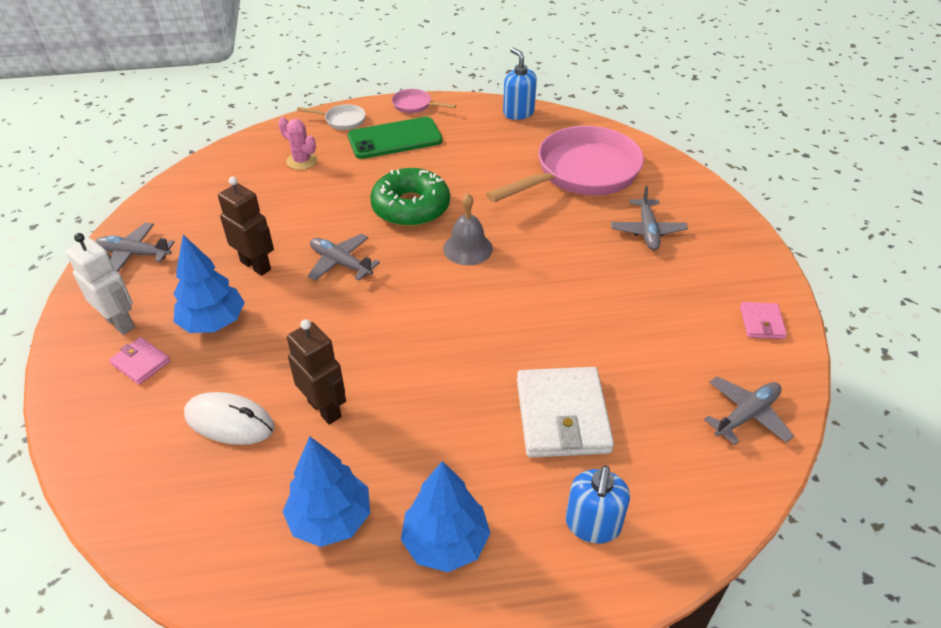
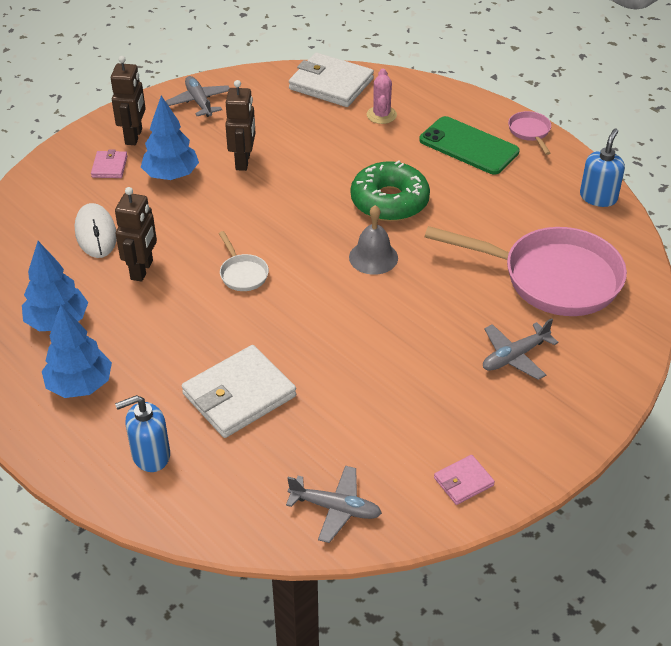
camera: 55 degrees right, 0 degrees up
(120, 322) = (134, 136): white robot -> brown robot
(225, 167) = (331, 84): none -> white wallet
(340, 263) = (287, 200): grey plane -> none
(342, 120) = (458, 105): white pan -> white pan (242, 274)

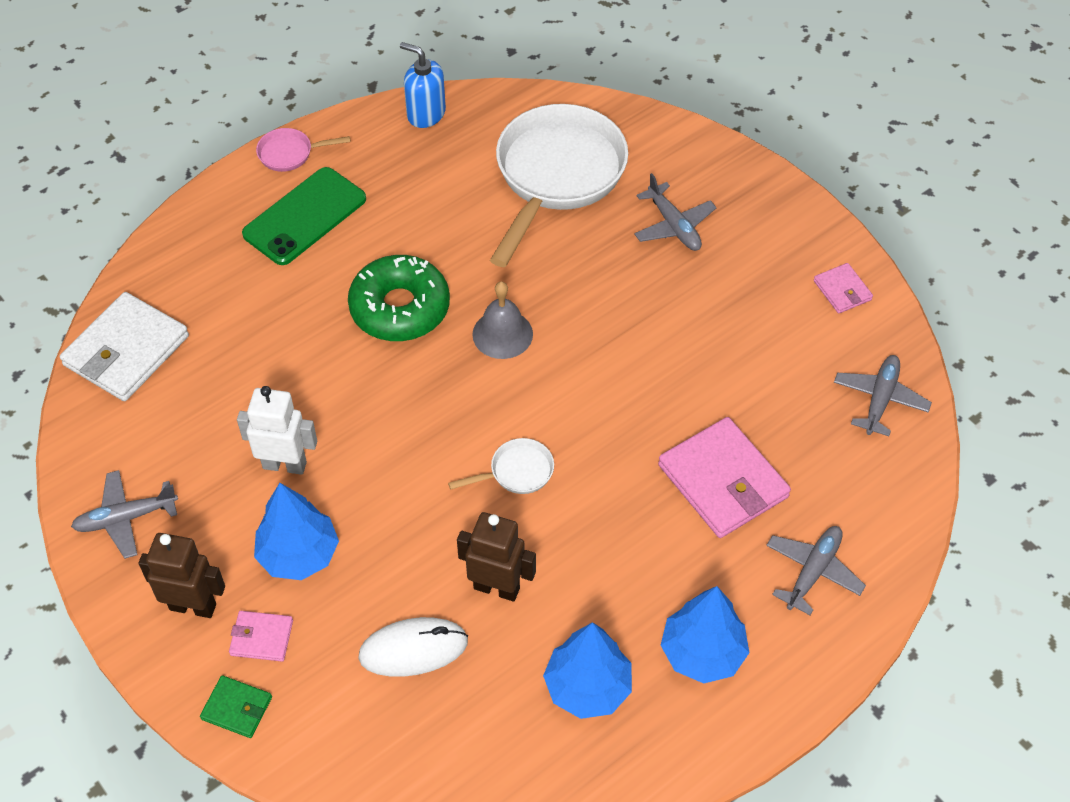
camera: 85 degrees left, 10 degrees up
(60, 162) = (237, 708): none -> green wallet
(150, 455) = (813, 571): blue soap dispenser -> grey plane
(239, 395) = (722, 481): white wallet -> pink wallet
(243, 161) = (285, 465): brown robot -> white robot
(381, 115) = (216, 299): pink cactus -> none
(552, 278) = (556, 176): pink pan -> white pan

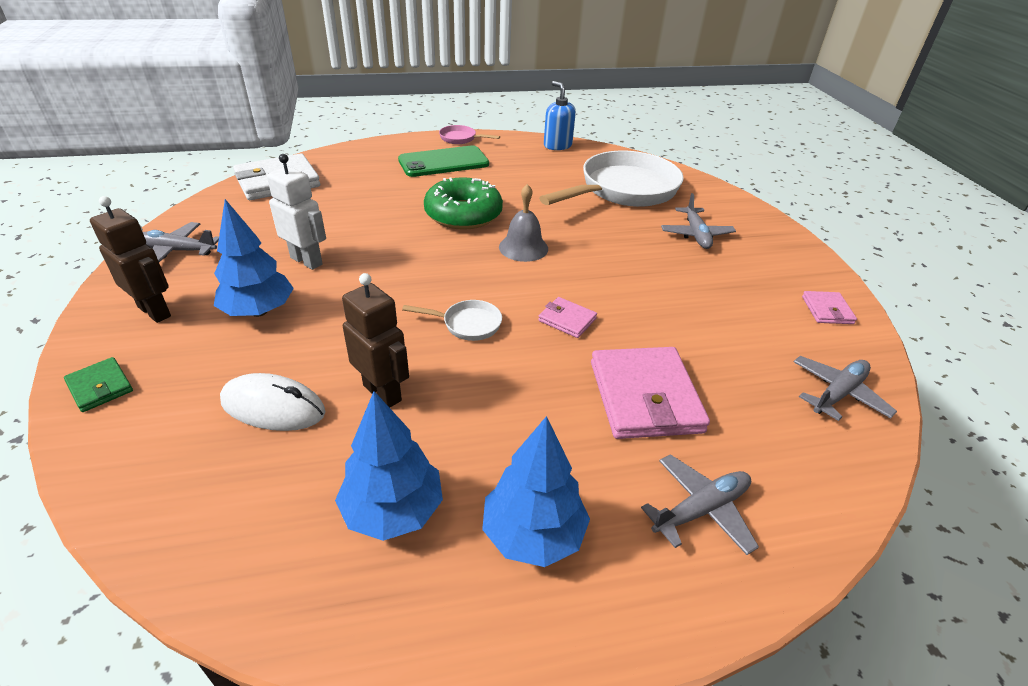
camera: 25 degrees right, 15 degrees down
(261, 637) = (174, 349): pink wallet -> pink wallet (567, 320)

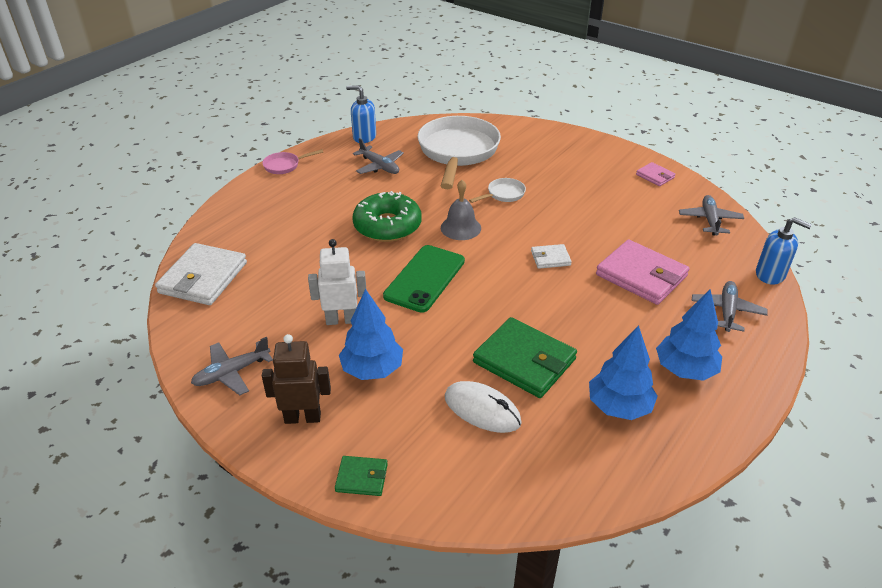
camera: 40 degrees left, 0 degrees up
(273, 407) = (482, 410): white mouse -> white mouse turned 60 degrees clockwise
(382, 392) = (524, 361): brown robot -> green wallet
(443, 162) = (306, 192): green phone -> green phone (425, 278)
(467, 324) = (505, 295): white pan -> white pan (503, 194)
(567, 320) = (550, 258): pink wallet -> white wallet
(696, 234) = (540, 163): grey plane -> grey plane (379, 166)
(842, 511) = (770, 274): none -> blue soap dispenser

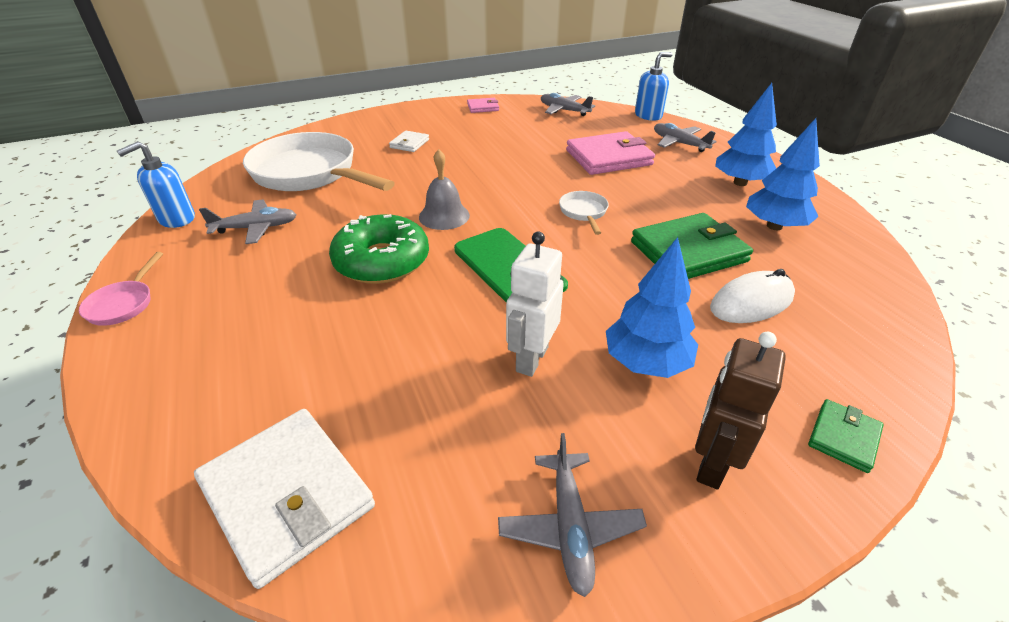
camera: 60 degrees left, 0 degrees up
(503, 194) = (419, 175): white pan -> white pan (583, 212)
(550, 258) = (546, 187): white wallet -> white wallet (409, 143)

